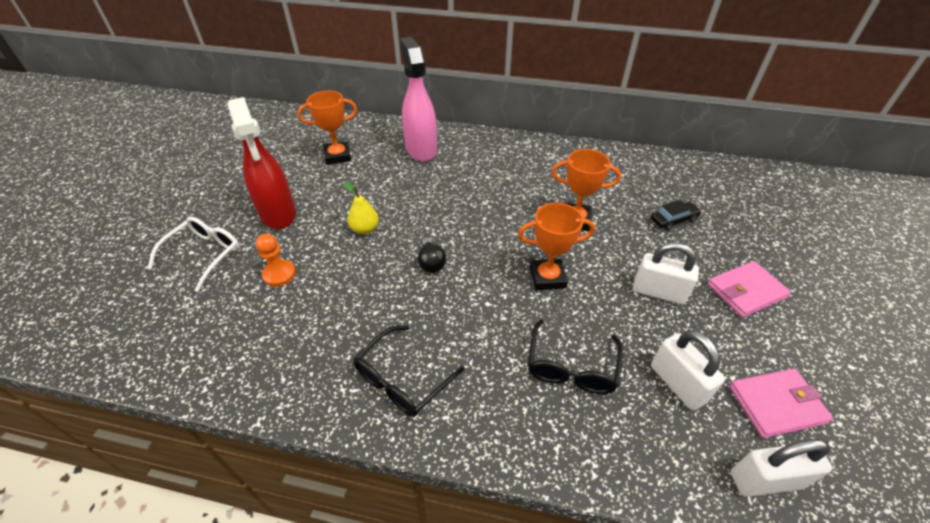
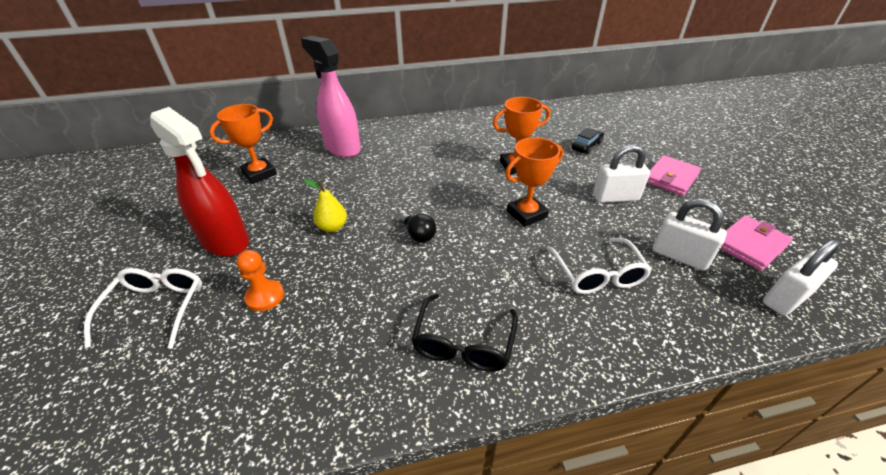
camera: 25 degrees left, 5 degrees down
(571, 367) = (597, 275): black glasses -> white glasses

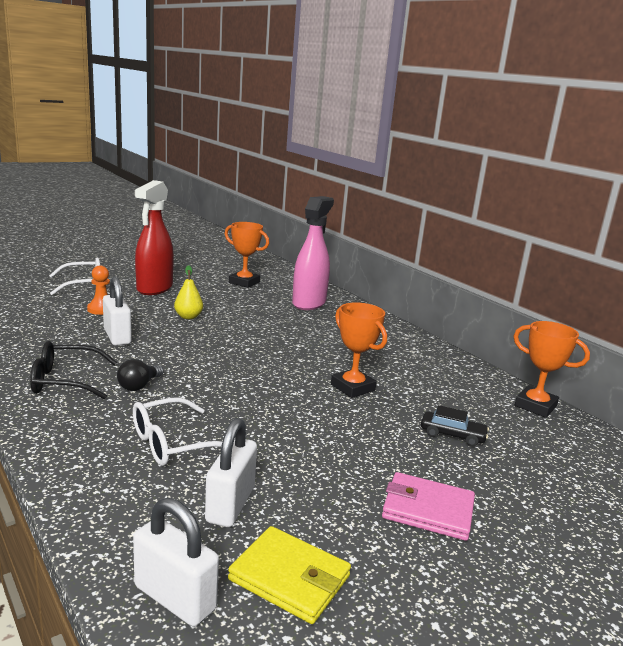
camera: 65 degrees right, 20 degrees down
(418, 235) = (195, 350): black light bulb -> black light bulb (139, 386)
(526, 214) = (259, 399): orange trophy -> orange trophy (535, 406)
(615, 197) = (334, 457): white padlock -> white padlock (117, 337)
(750, 245) = (289, 578): pink wallet -> yellow wallet

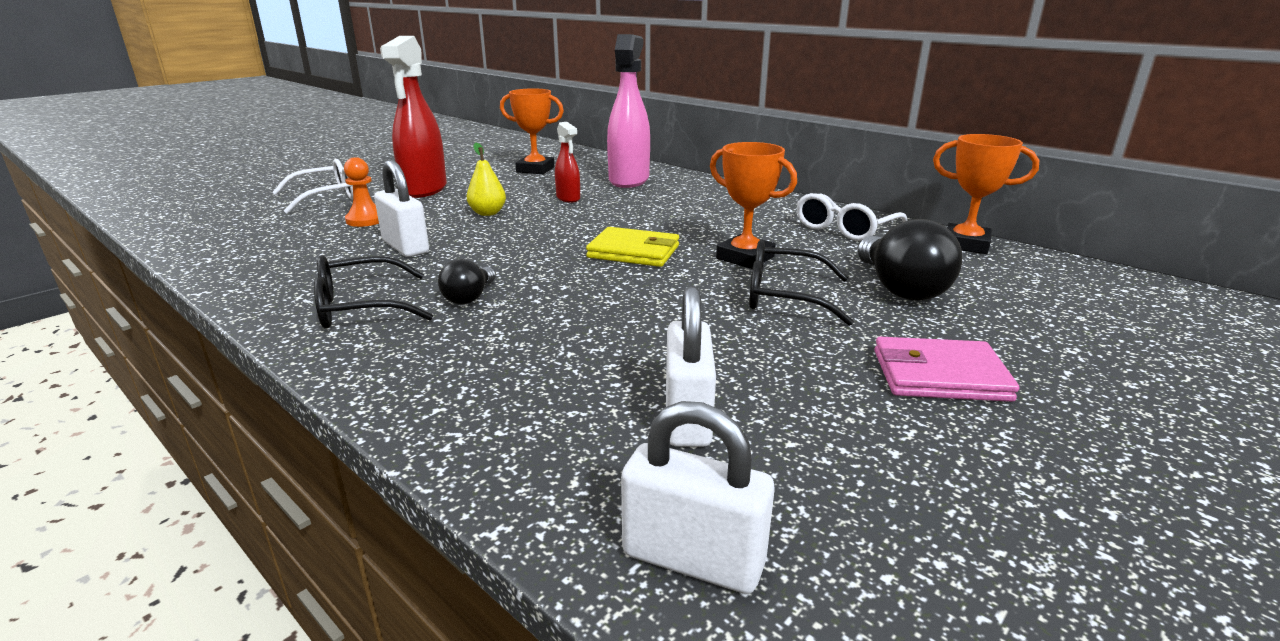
camera: 10 degrees left, 5 degrees up
(172, 443) = (558, 357): white glasses -> white glasses (844, 229)
(253, 313) = (568, 198): none -> red spray bottle
(289, 578) = (832, 495): yellow wallet -> yellow wallet (633, 252)
(359, 425) = (783, 296): none -> black glasses
(452, 435) = (900, 288): black car -> black light bulb

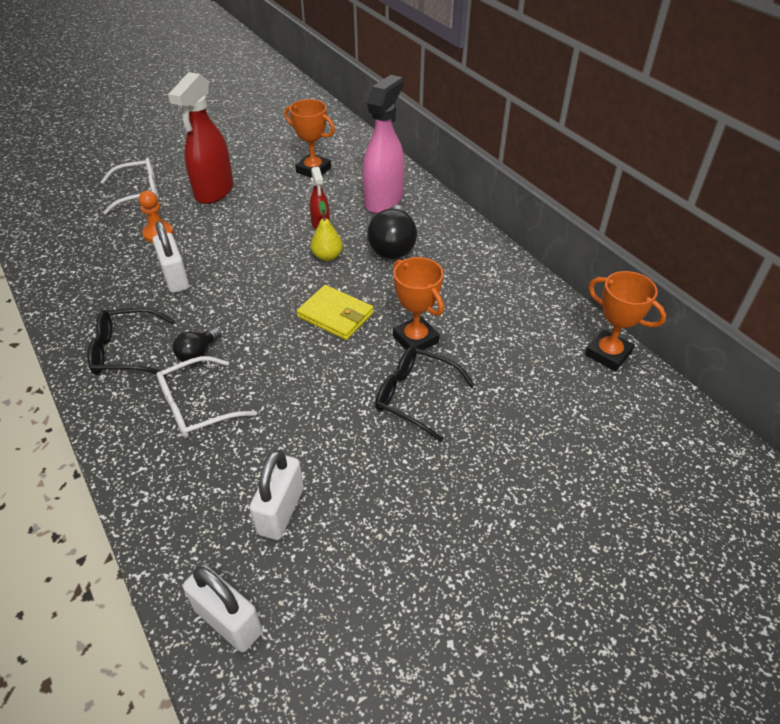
camera: 15 degrees right, 20 degrees up
(487, 213) = (249, 238): yellow pear -> yellow pear (327, 256)
(844, 229) = (521, 311): white glasses -> white glasses (197, 406)
(900, 288) = (509, 404): black light bulb -> black light bulb (393, 246)
(939, 375) = (466, 508): pink wallet -> none

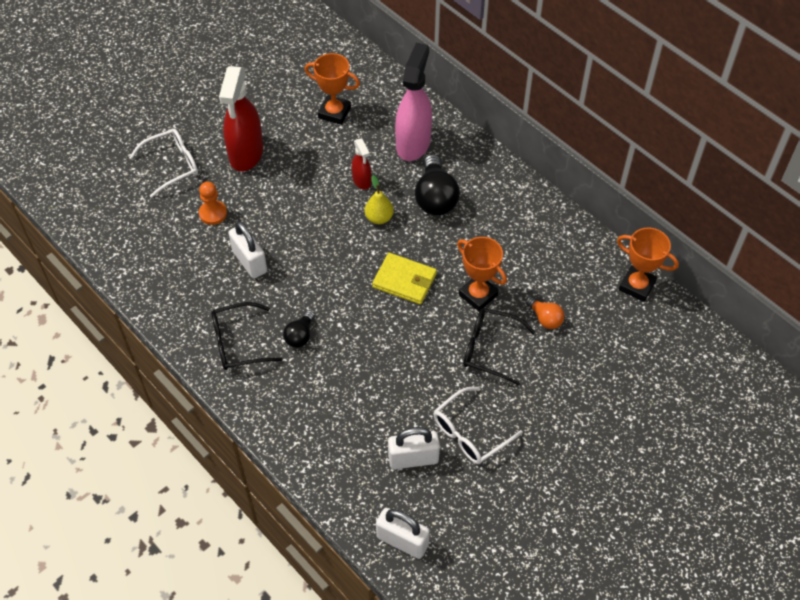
camera: 10 degrees left, 10 degrees up
(197, 406) = (318, 385): white glasses -> white glasses (470, 433)
(281, 511) = (413, 459): white padlock -> white padlock turned 75 degrees clockwise
(490, 373) = (545, 318): none -> orange light bulb

